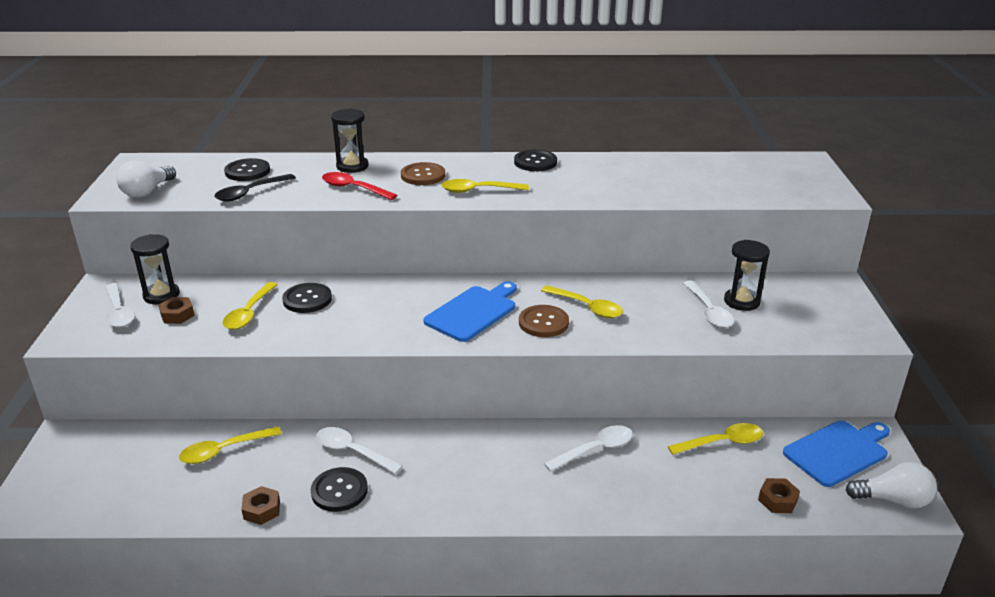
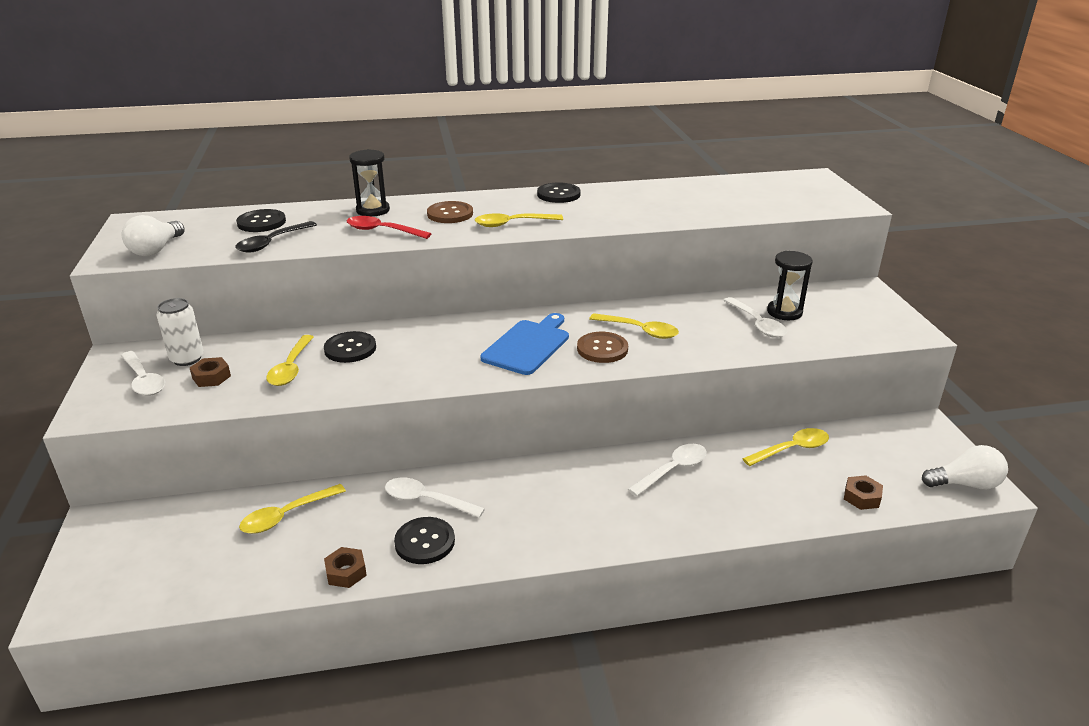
camera: 10 degrees left, 0 degrees up
(161, 295) = (187, 359): black hourglass -> white can
(838, 452) = (900, 445): blue cutting board -> none

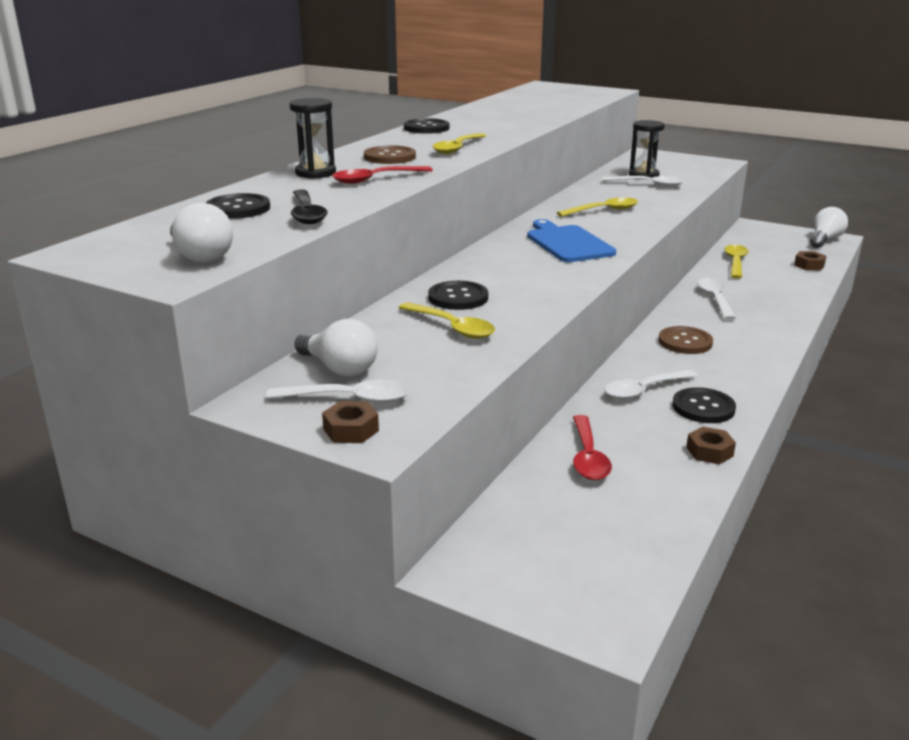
camera: 50 degrees left, 5 degrees down
(187, 359) = (339, 368): white can -> white light bulb
(211, 377) = (406, 365): brown nut -> brown nut (351, 430)
(286, 515) = (588, 457): yellow spoon -> red spoon
(602, 349) = (613, 226): brown button -> brown button (685, 342)

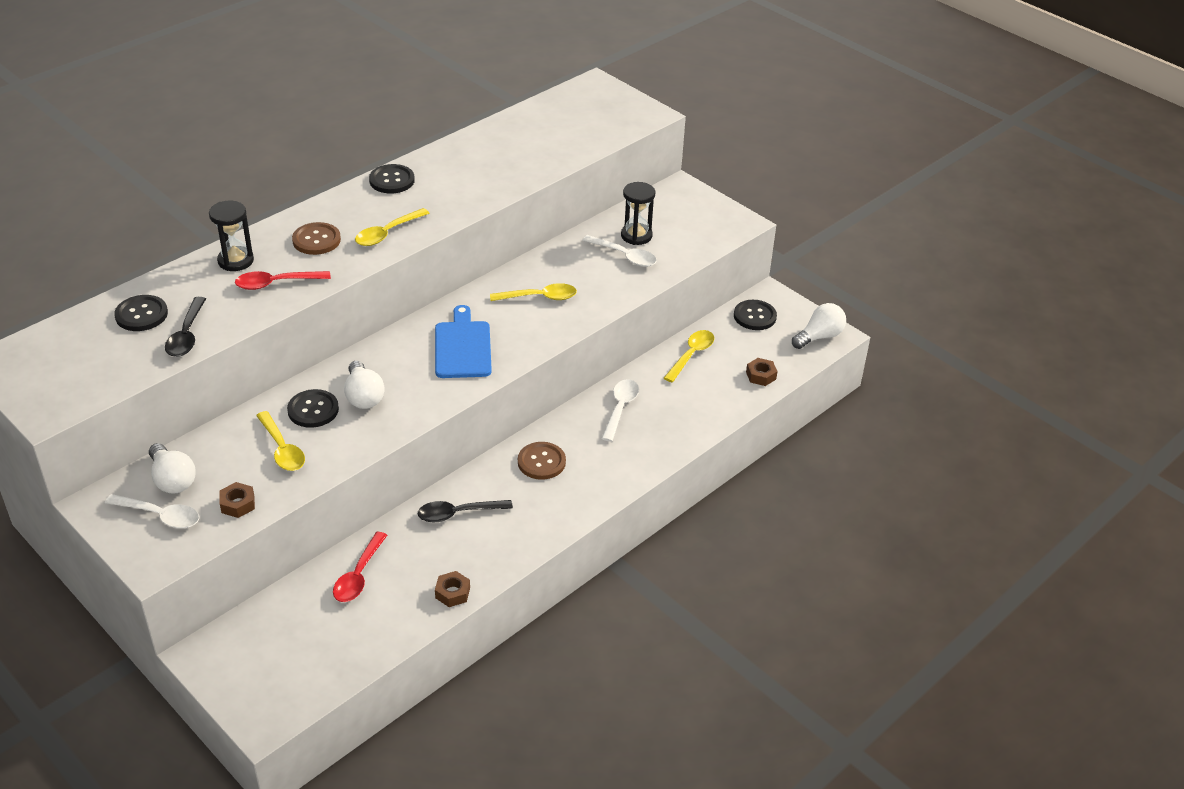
camera: 15 degrees right, 15 degrees up
(200, 256) = (79, 385): white light bulb -> white light bulb (363, 396)
(351, 430) = (143, 548): brown nut -> brown nut (238, 504)
(644, 390) = (458, 514): white spoon -> black spoon
(703, 407) = (488, 545): black button -> black button (755, 316)

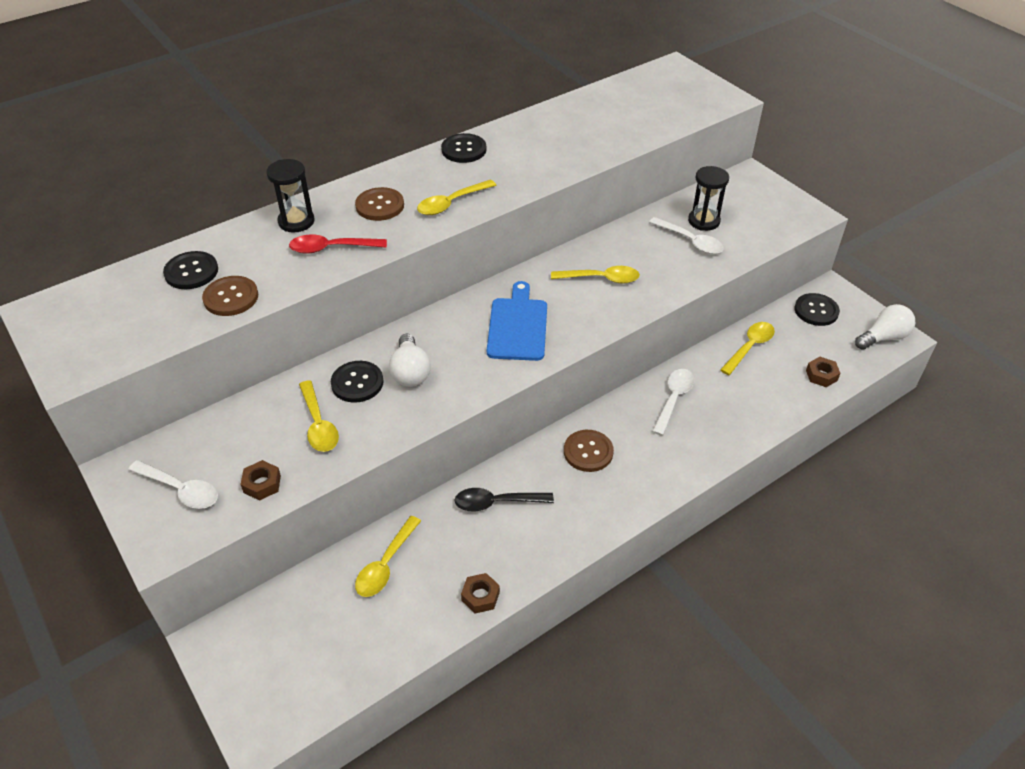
camera: 10 degrees right, 5 degrees up
(172, 480) = (202, 449): white light bulb -> none
(187, 335) = (231, 297): black spoon -> brown button
(359, 575) = (386, 564): red spoon -> yellow spoon

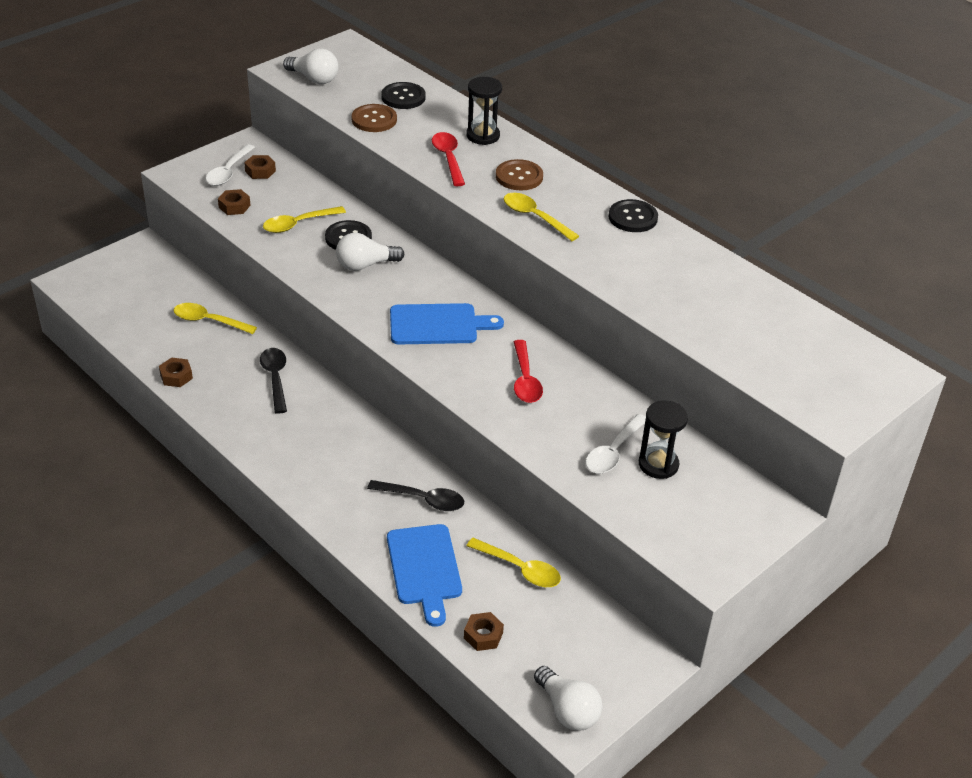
camera: 80 degrees right, 5 degrees down
(110, 344) = (314, 79): none -> white light bulb
(192, 457) = (260, 171): none -> brown nut
(588, 452) = (341, 435): brown button -> none
(601, 279) = (525, 380): yellow spoon -> red spoon
(673, 399) = (423, 499): white spoon -> black spoon
(755, 404) = (424, 569): none -> blue cutting board
(816, 311) = (604, 641): black button -> none

